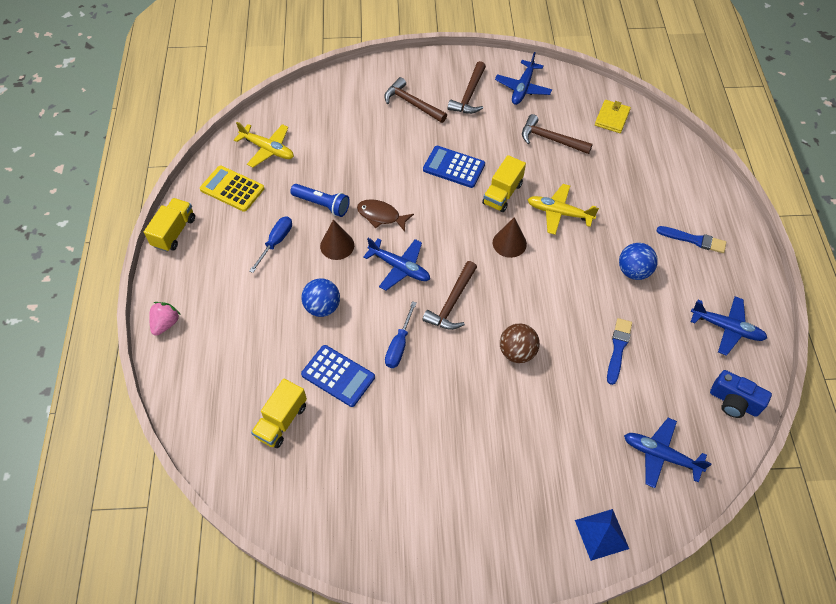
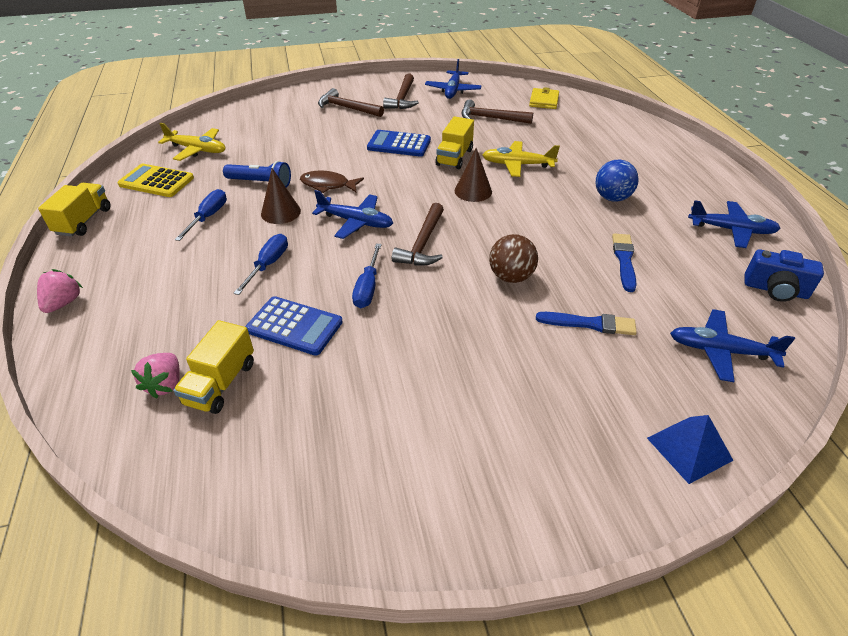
camera: 10 degrees left, 15 degrees down
(242, 415) = (165, 384): none -> pink strawberry
(322, 307) = (268, 265): blue ball -> blue screwdriver
(694, 240) = (661, 170): blue brush -> blue brush (590, 324)

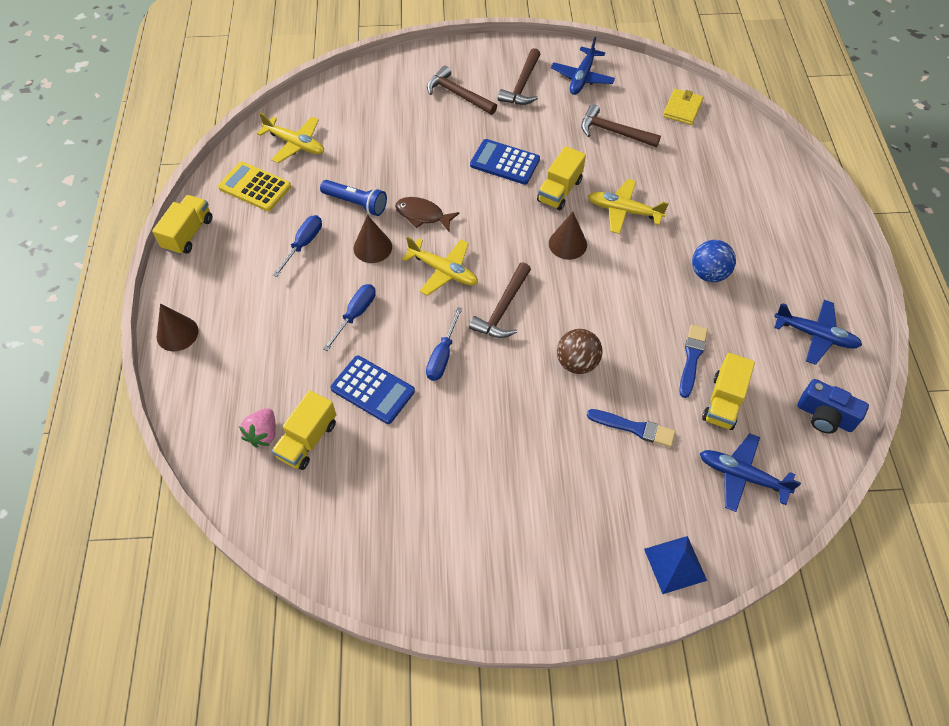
camera: 10 degrees right, 15 degrees up
(63, 303) = (177, 333): pink strawberry -> brown cone
(356, 222) = (443, 271): blue plane -> yellow plane
(671, 290) = (723, 402): none -> yellow truck

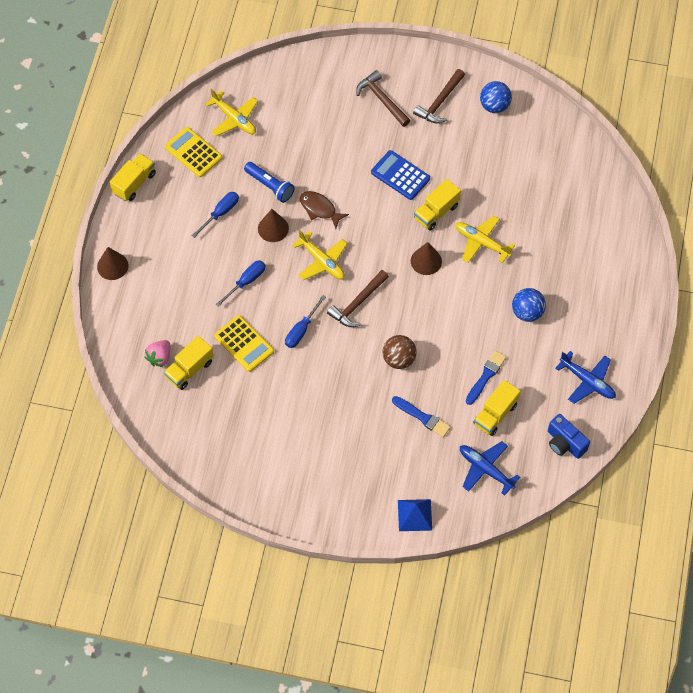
camera: 15 degrees right, 5 degrees up
(373, 390) = (244, 344): blue calculator -> yellow calculator
(582, 77) = (494, 106): blue plane -> blue ball
(614, 132) = (501, 167): brown hammer -> none
(682, 109) = (569, 157): yellow wallet -> none

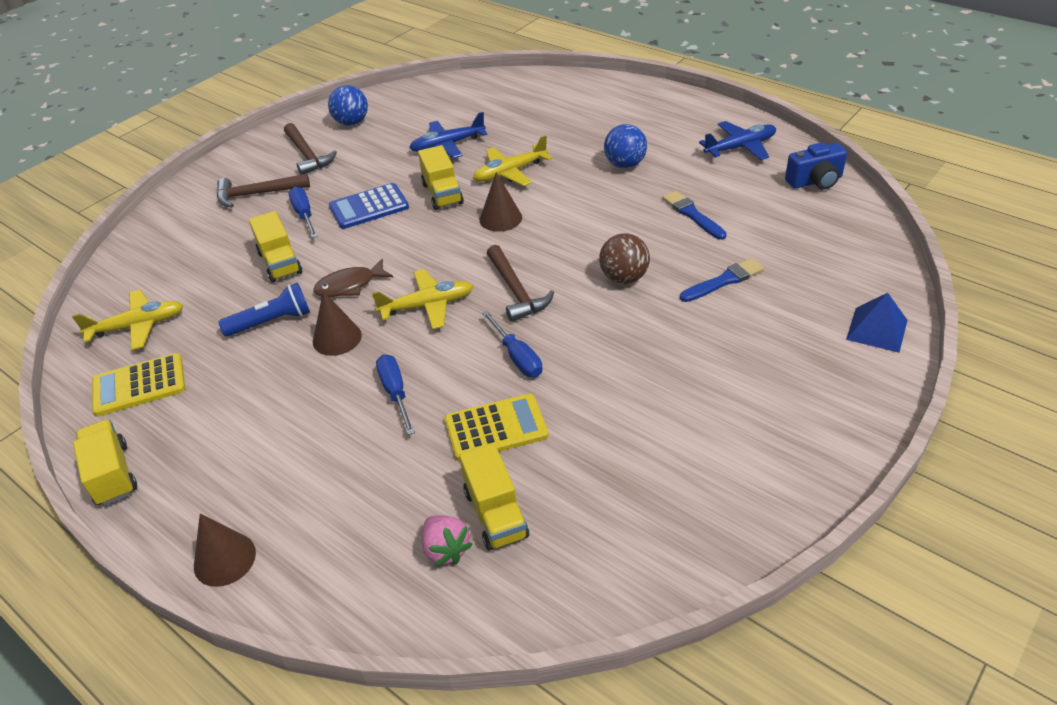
camera: 60 degrees left, 20 degrees down
(220, 213) = (262, 386): blue screwdriver -> blue screwdriver (304, 215)
(485, 469) = (827, 249): blue plane -> blue plane (447, 145)
(495, 414) = (750, 221): yellow truck -> yellow truck (280, 263)

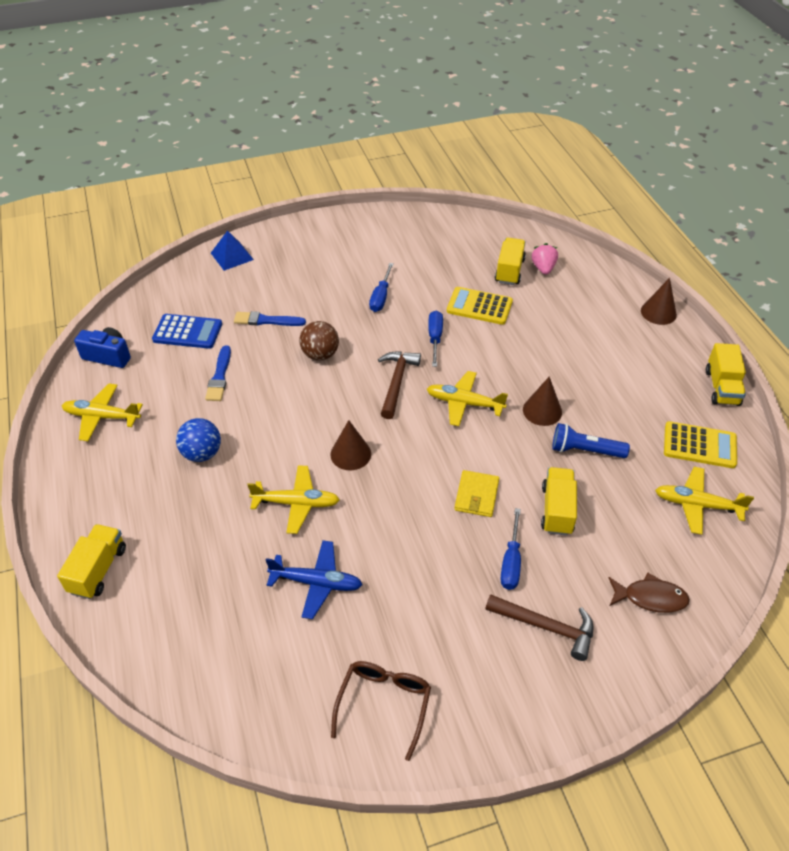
camera: 150 degrees left, 5 degrees up
(307, 155) = (465, 667): brown hammer -> none
(350, 285) = (510, 452): brown fish -> brown fish (650, 597)
(351, 122) = (384, 704): blue ball -> brown glasses
(361, 241) = (476, 495): none -> yellow wallet
(369, 207) = (447, 535): blue calculator -> blue calculator (187, 332)
(395, 393) = (523, 353): blue screwdriver -> blue screwdriver (381, 297)
(442, 194) = (373, 513): yellow truck -> yellow truck (98, 570)
(740, 147) = (102, 417): blue plane -> yellow plane

